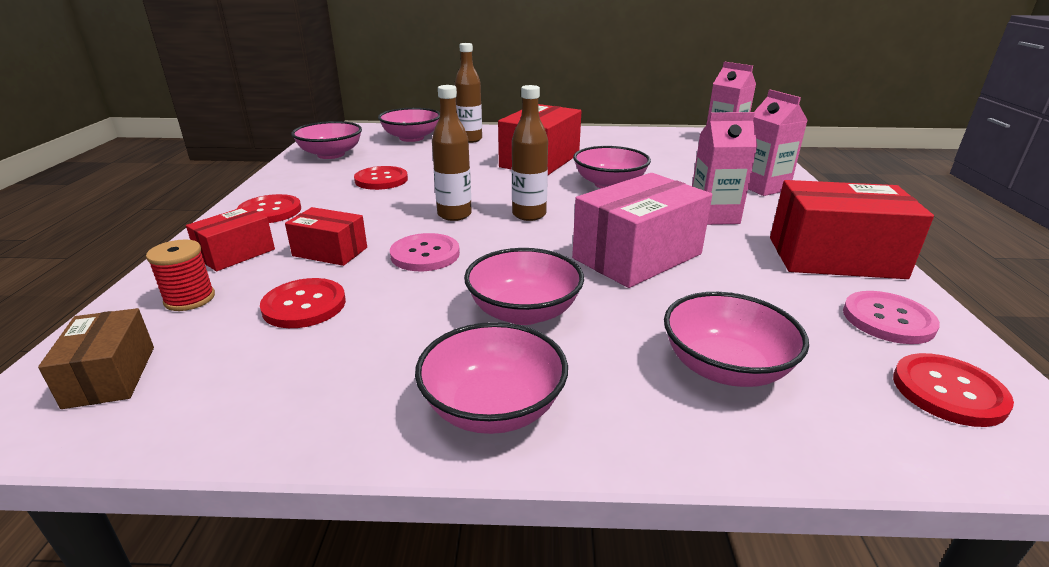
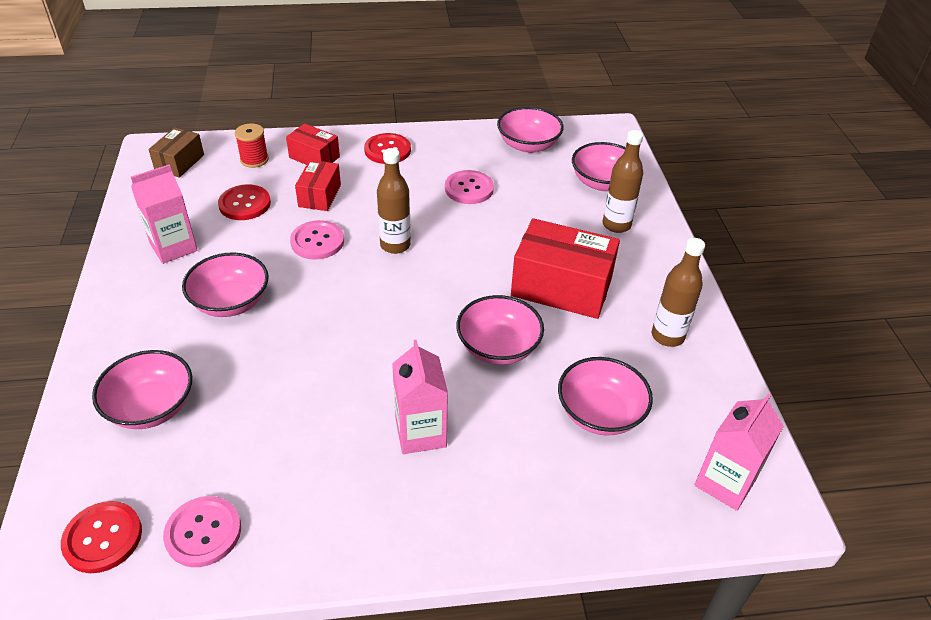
camera: 80 degrees right, 15 degrees up
(110, 376) = (179, 162): brown box -> brown box turned 45 degrees counterclockwise
(381, 180) = (469, 189): red button -> pink button
(493, 407) = (130, 298): pink bowl -> pink bowl (600, 413)
(529, 215) = (402, 291): brown bottle -> brown bottle (667, 336)
(637, 256) = (320, 366): pink box -> none
(763, 187) = (526, 498): pink carton -> pink carton (173, 247)
(834, 257) = (324, 525): red box -> none

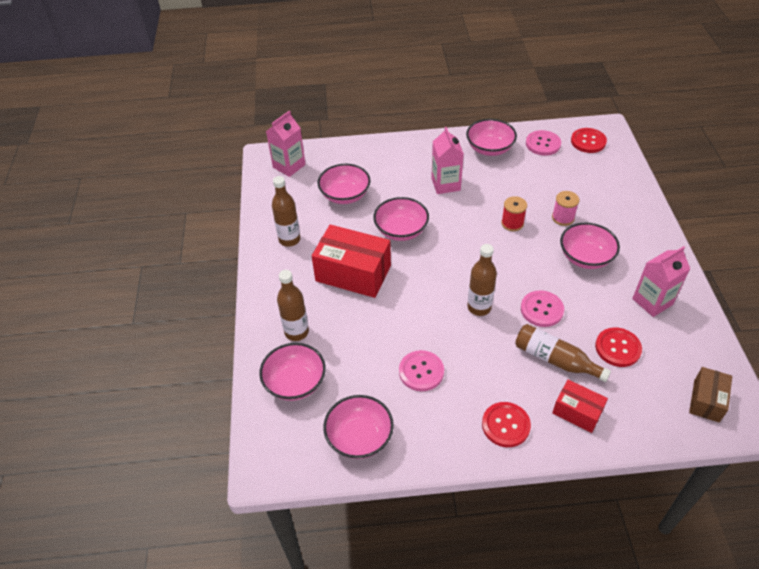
camera: 175 degrees left, 5 degrees up
(151, 407) = (599, 194): pink bowl -> pink bowl (489, 148)
(236, 363) = (563, 218): none -> pink spool
(254, 159) = (635, 407): red spool -> red spool (512, 223)
(320, 196) = (555, 359): red box -> brown bottle

